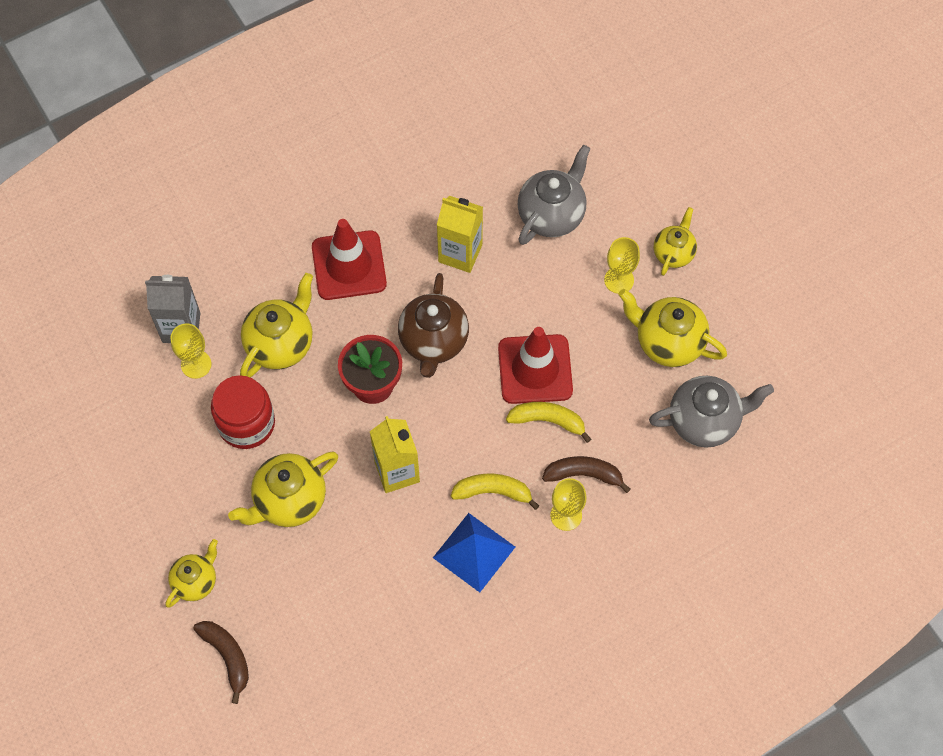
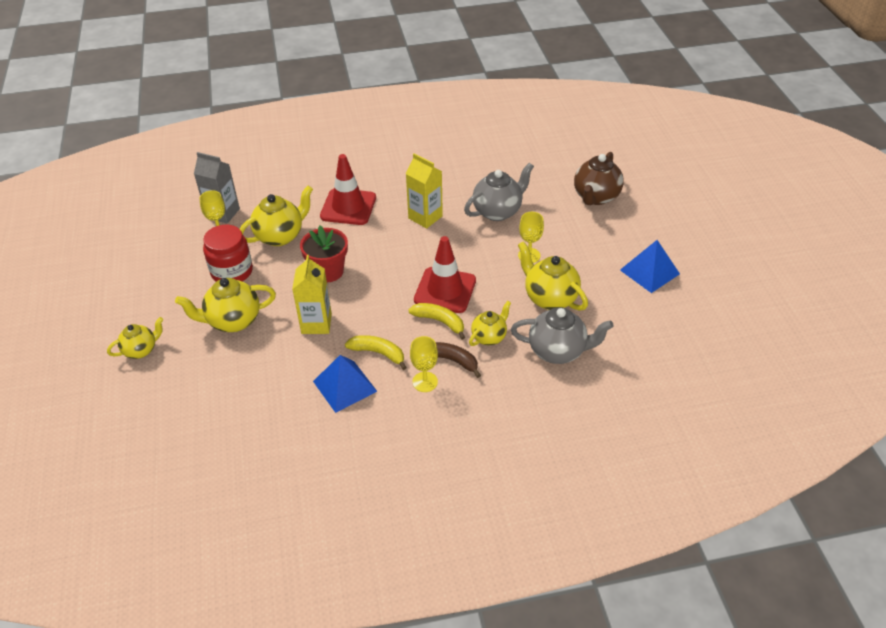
camera: 20 degrees right, 20 degrees down
(227, 657) = (132, 401): brown banana -> none
(433, 342) = (382, 258): brown teapot -> brown teapot (595, 197)
(673, 253) = (575, 250): yellow teapot -> yellow teapot (489, 337)
(775, 262) = (649, 272): none -> blue pyramid

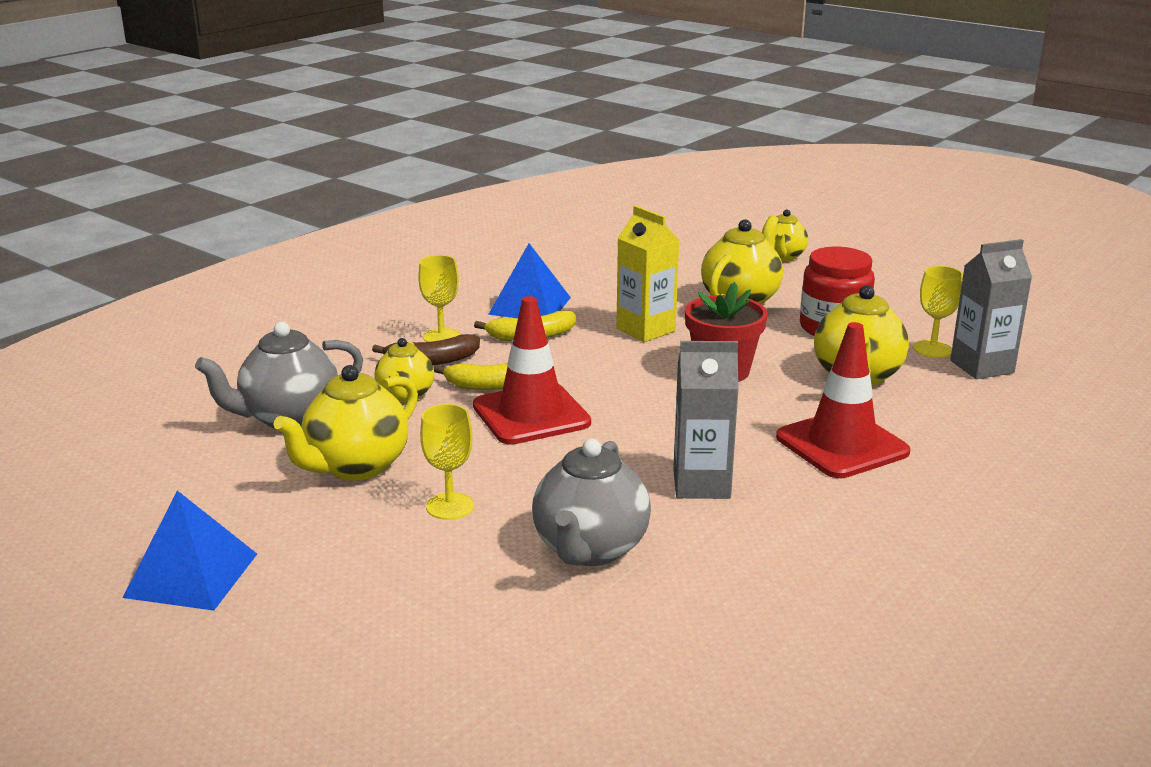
camera: 140 degrees right, 20 degrees down
(425, 217) = (701, 484): yellow carton -> grey carton
(549, 298) = (356, 466): yellow teapot -> yellow teapot turned 120 degrees clockwise
(595, 197) = (414, 675): brown teapot -> none

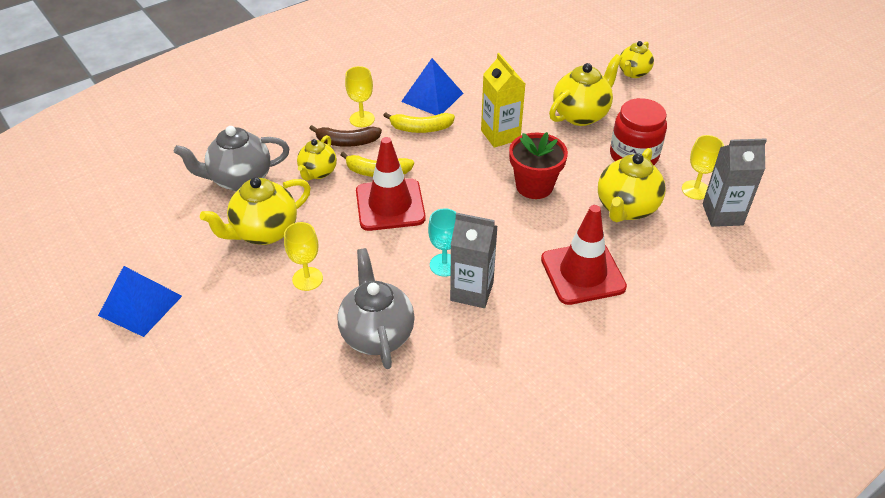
camera: 15 degrees right, 20 degrees up
(590, 549) = (377, 334): grey teapot -> grey teapot turned 135 degrees clockwise
(645, 463) = (444, 265): none -> turquoise goblet

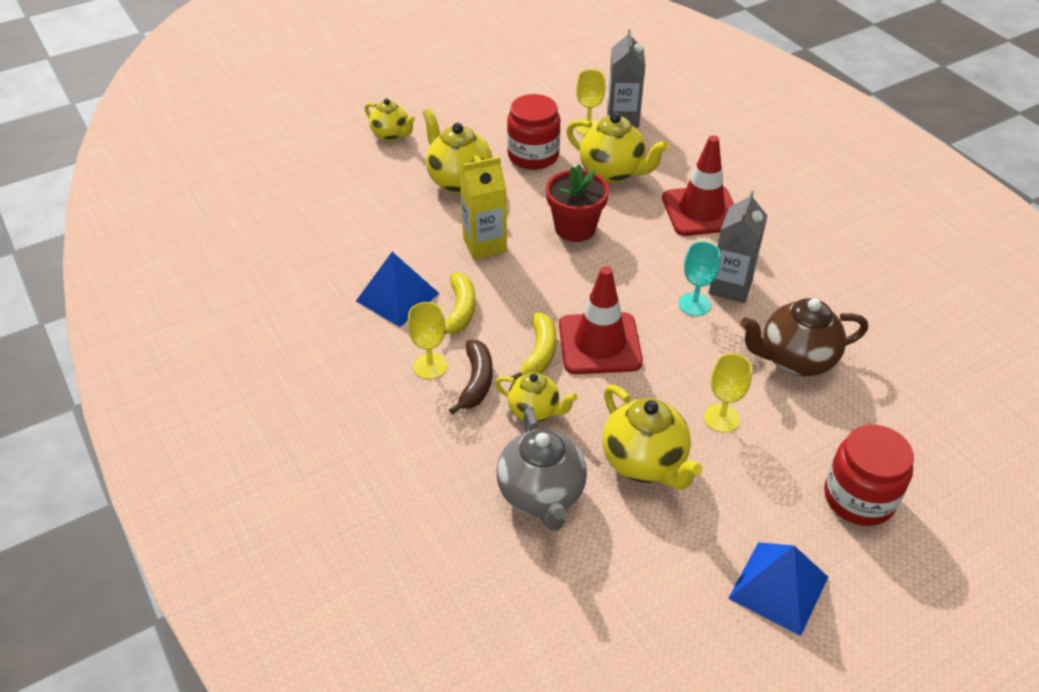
camera: 85 degrees left, 0 degrees up
(215, 366) = (859, 498): none -> red jar
(377, 334) = (795, 360): grey teapot -> brown teapot

